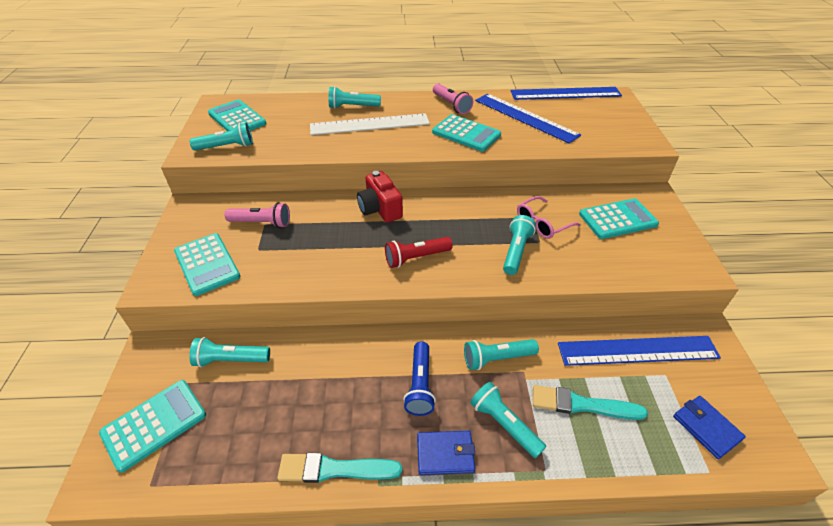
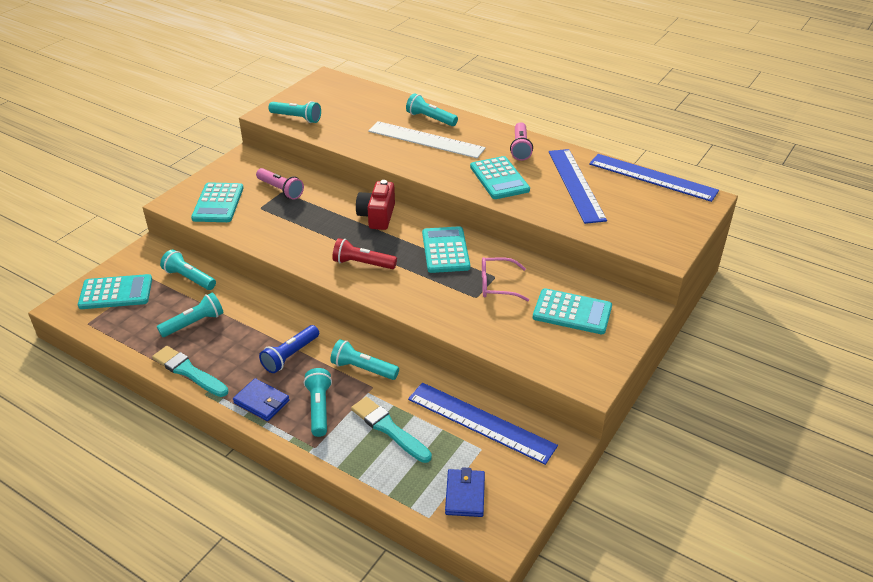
camera: 35 degrees right, 5 degrees down
(237, 118) = (328, 97): turquoise calculator -> turquoise calculator (445, 250)
(516, 251) = (446, 295): turquoise flashlight -> turquoise flashlight (194, 323)

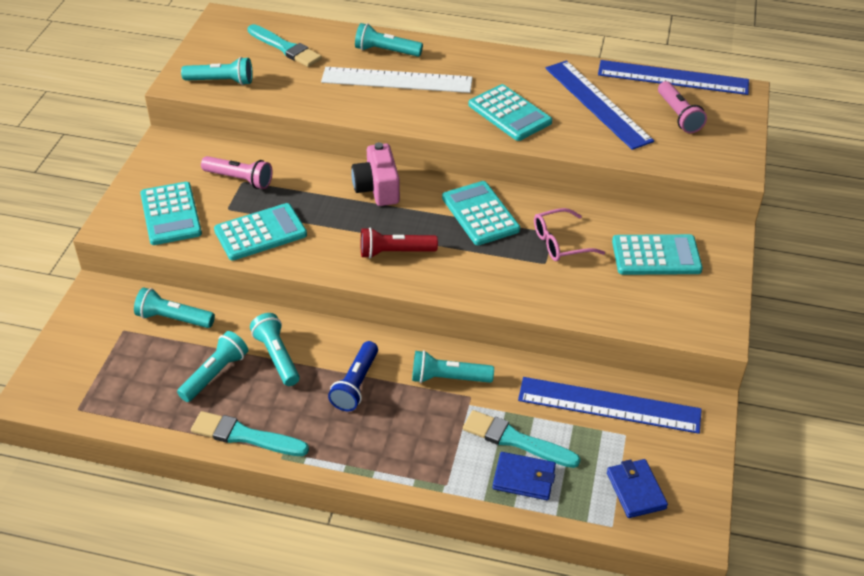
camera: 20 degrees left, 5 degrees up
(116, 293) = (90, 360): turquoise calculator -> turquoise calculator (260, 233)
(261, 402) = (354, 449): blue wallet -> blue wallet (524, 478)
(319, 408) = (425, 438): turquoise flashlight -> turquoise flashlight (277, 356)
(357, 104) = (285, 48): none -> turquoise brush
(377, 216) = (377, 188): red camera -> pink camera
(520, 148) = (511, 70): pink flashlight -> pink flashlight (678, 115)

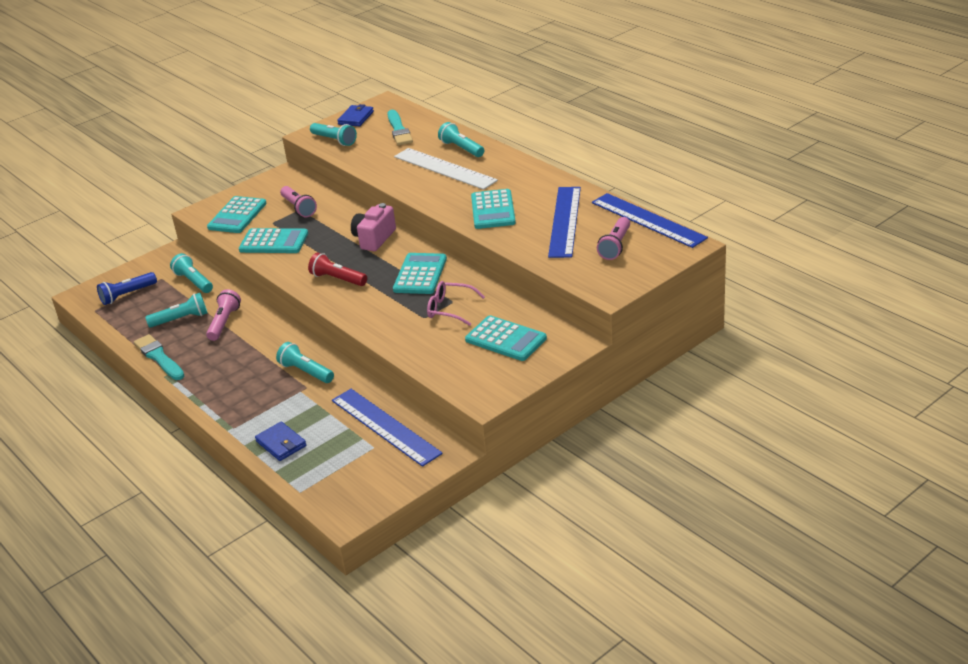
camera: 40 degrees right, 10 degrees down
(277, 356) = (224, 322): turquoise flashlight -> pink flashlight
(355, 384) = (249, 354): blue flashlight -> blue flashlight (127, 295)
(516, 440) = (302, 421): turquoise brush -> none
(636, 490) = (339, 480): blue wallet -> blue wallet (356, 118)

